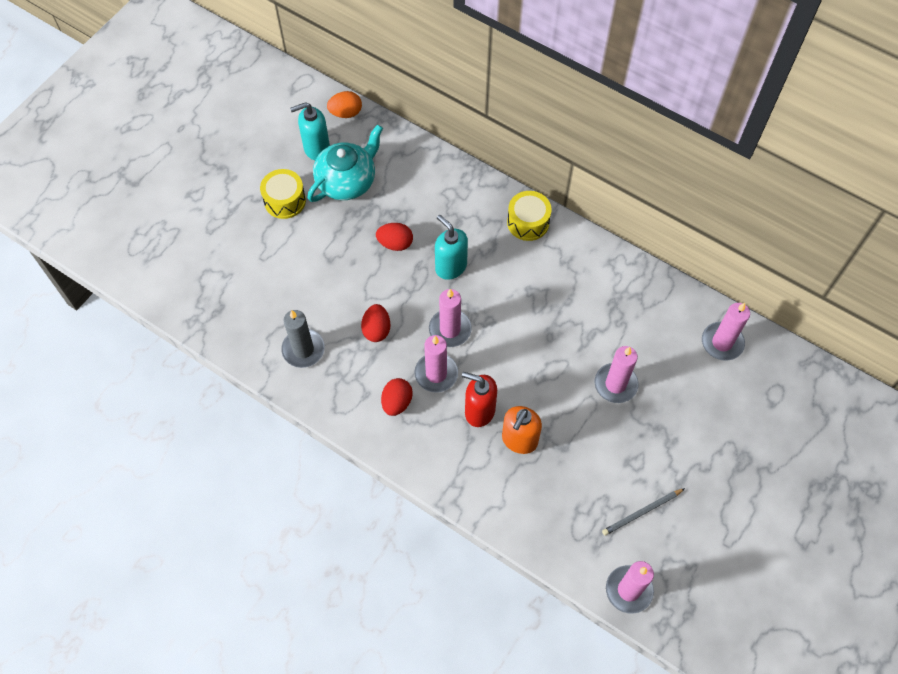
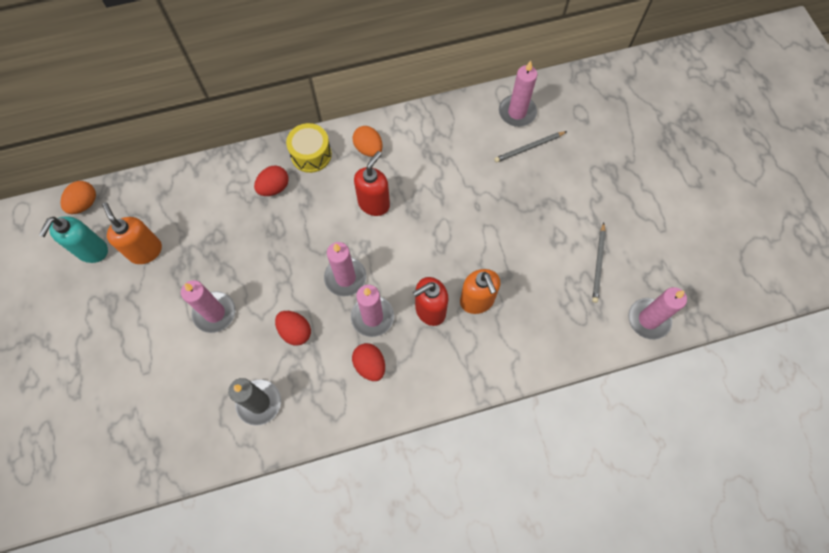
camera: 50 degrees left, 5 degrees up
(285, 201) = (112, 312): yellow drum -> none
(347, 181) = (145, 251): turquoise teapot -> orange soap dispenser
(395, 243) = (236, 259): red egg -> red egg (274, 188)
(450, 267) = (294, 235): turquoise soap dispenser -> none
(530, 300) = (374, 203): none -> red soap dispenser
(574, 258) = (368, 149): none -> orange egg
(615, 384) = (489, 202): pink candle -> pink candle (214, 313)
(697, 377) = (529, 148): none -> grey pencil

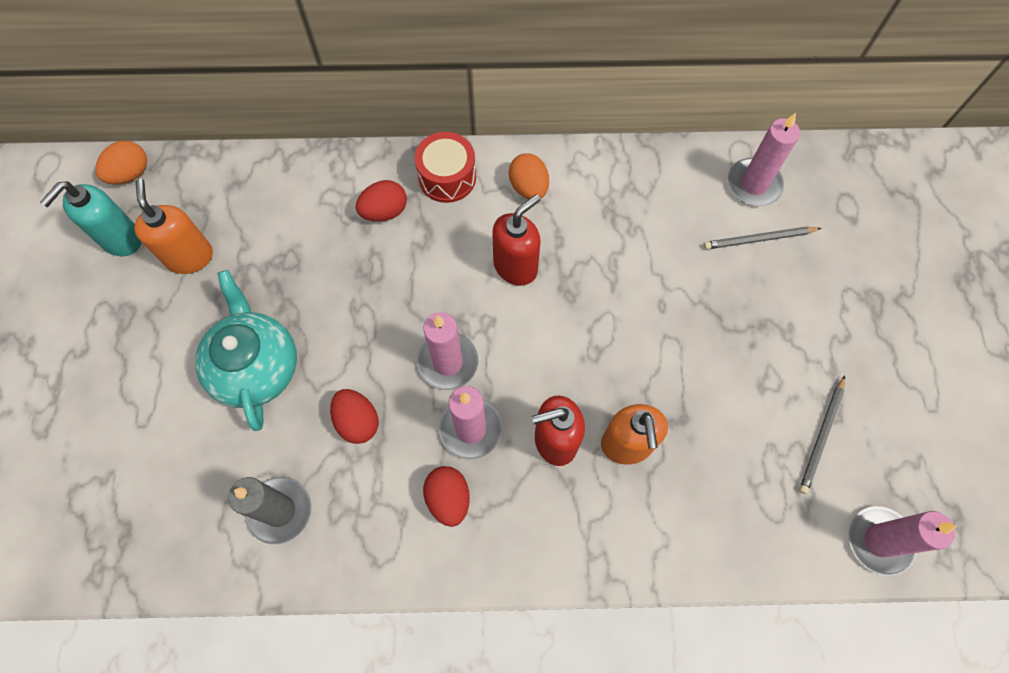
camera: 15 degrees right, 0 degrees up
(214, 313) = (256, 366): pink candle -> turquoise teapot
(311, 154) = (447, 177): yellow drum -> red drum

